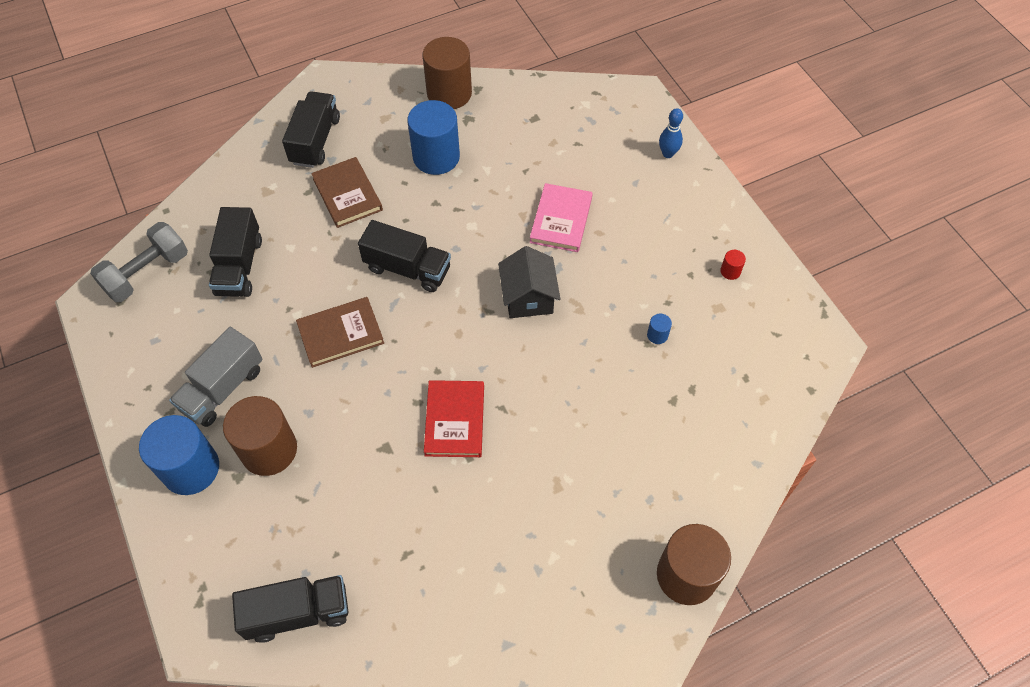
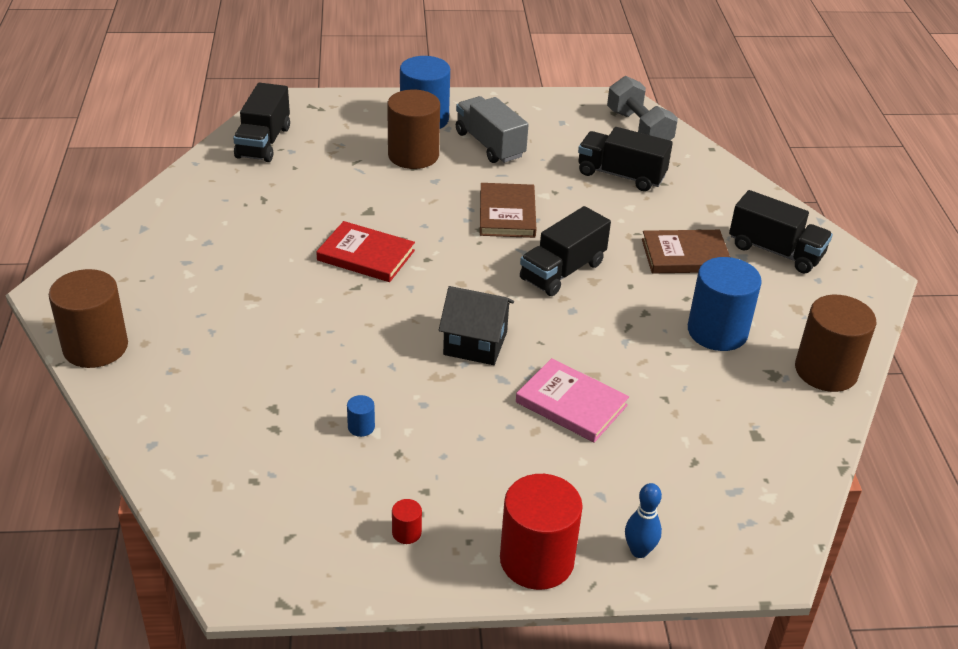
camera: 110 degrees right, 20 degrees down
(707, 199) = (536, 560): none -> red cylinder

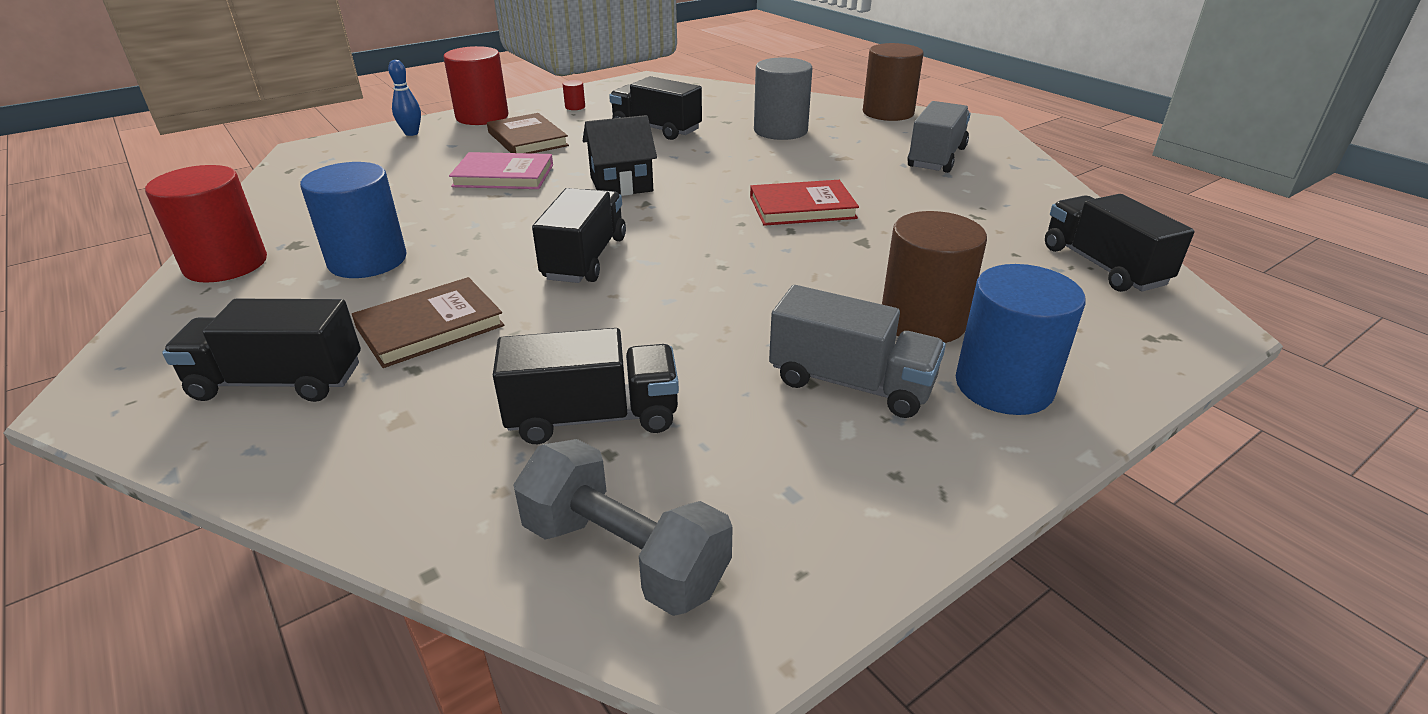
camera: 150 degrees right, 5 degrees down
(180, 263) = (936, 158): none -> grey truck
(245, 364) = (780, 131): none -> grey cylinder
(361, 427) = (656, 129): blue cylinder -> black truck
(507, 214) = (709, 293): brown book -> brown book (527, 139)
(826, 371) = (226, 264): brown cylinder -> red cylinder

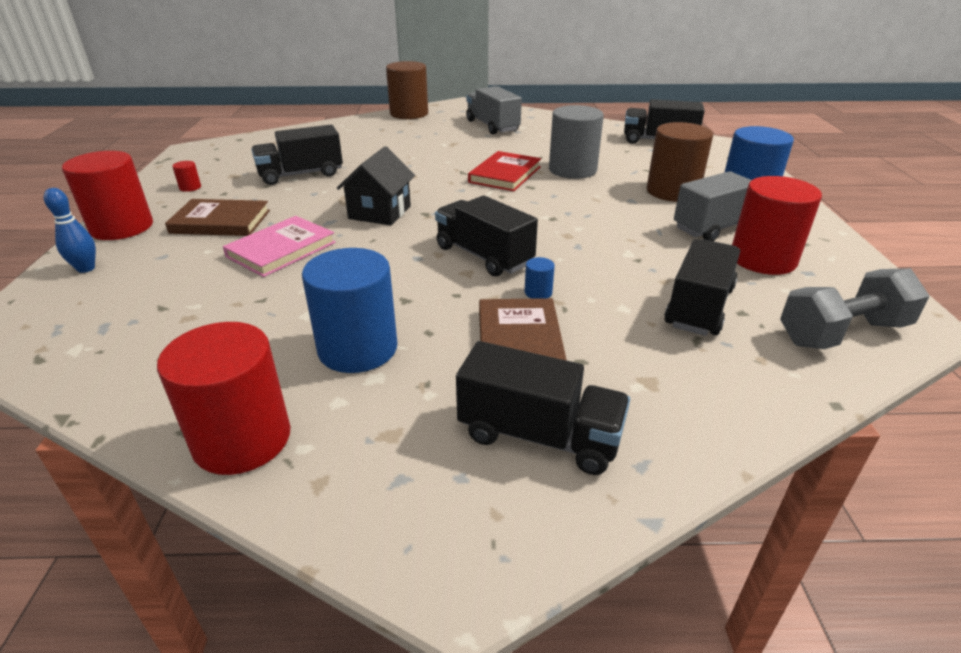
camera: 55 degrees left, 0 degrees up
(278, 382) = (539, 435): black truck -> black truck turned 105 degrees counterclockwise
(535, 308) = (538, 292): none -> blue cylinder
(780, 131) = (381, 144): grey cylinder -> grey cylinder (572, 170)
(788, 442) = (762, 259): none -> red cylinder

